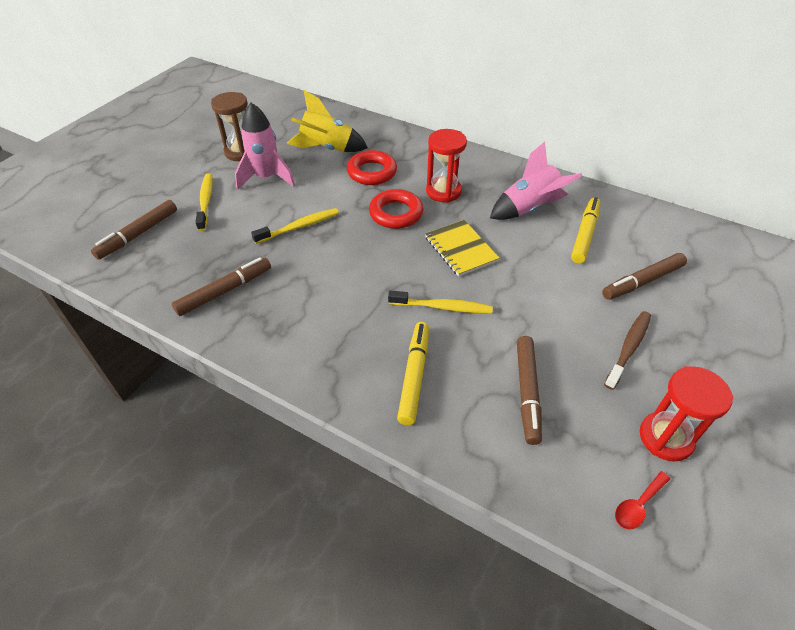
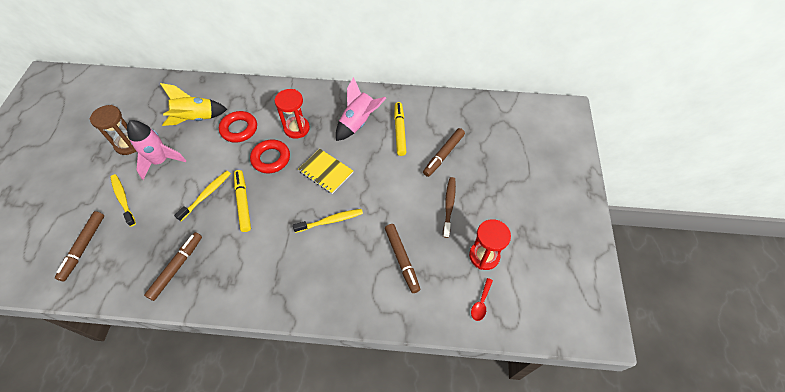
camera: 25 degrees left, 10 degrees up
(414, 376) = (332, 277): yellow marker -> yellow marker (243, 203)

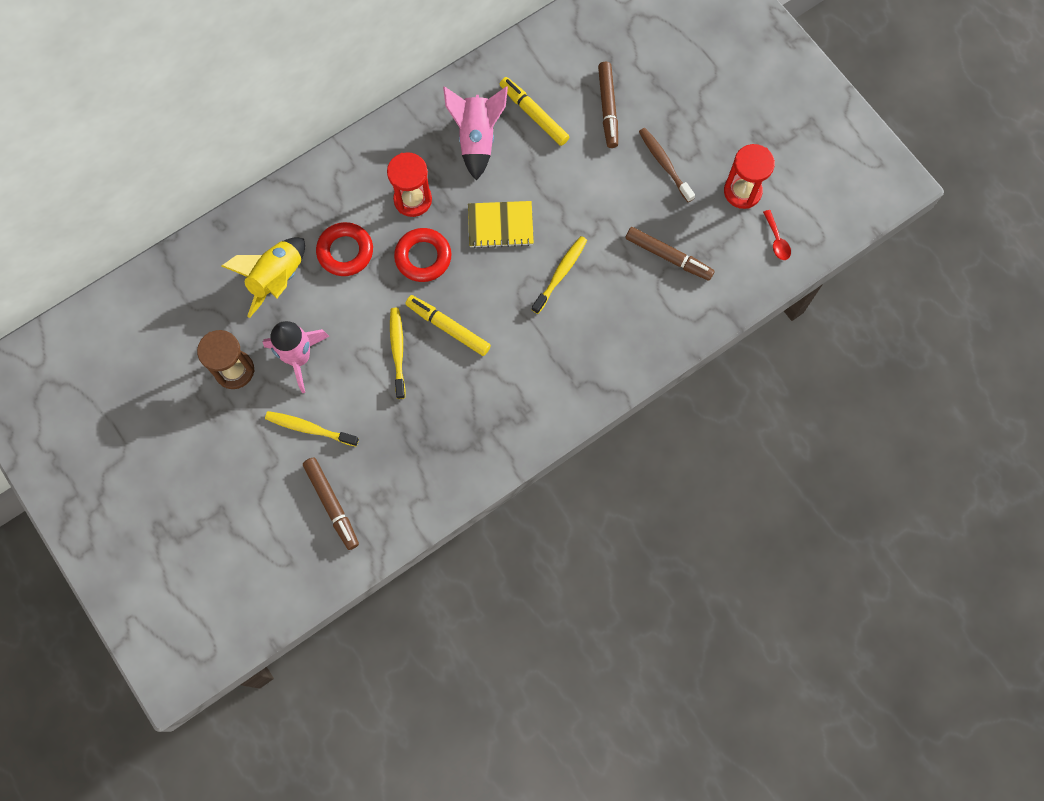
camera: 40 degrees left, 15 degrees up
(177, 267) = (455, 442): brown marker -> none

